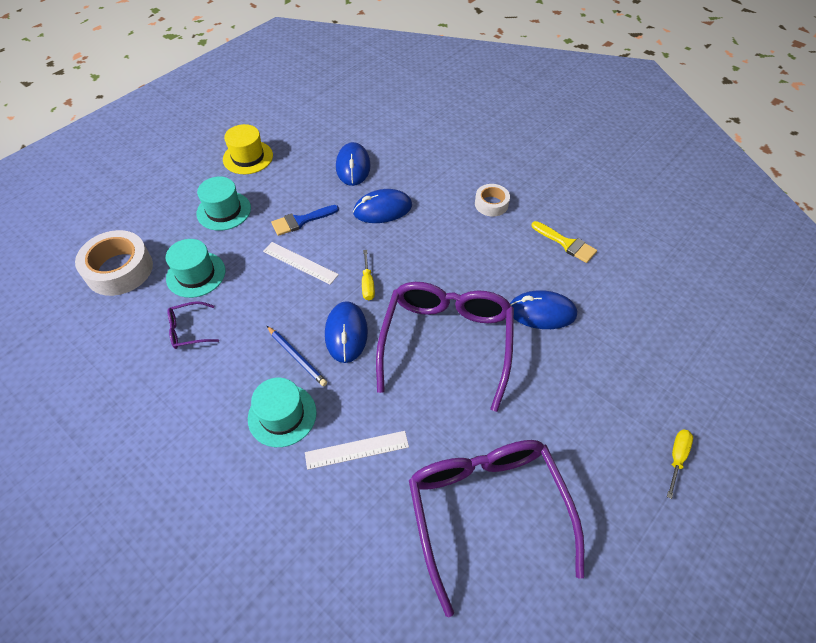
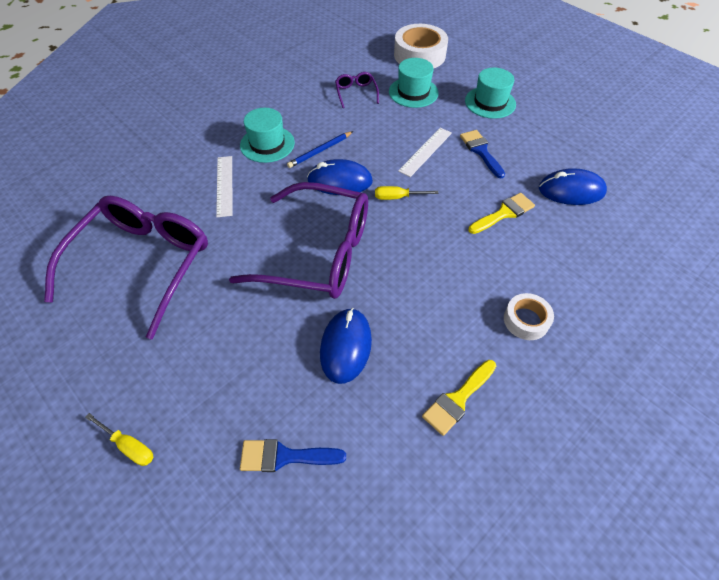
camera: 95 degrees right, 0 degrees up
(248, 157) = (568, 113): yellow hat -> none
(382, 209) = (504, 213): blue mouse -> yellow brush
(487, 511) = (142, 264): purple glasses -> purple glasses turned 60 degrees counterclockwise
(643, 343) = (284, 456): none -> blue brush

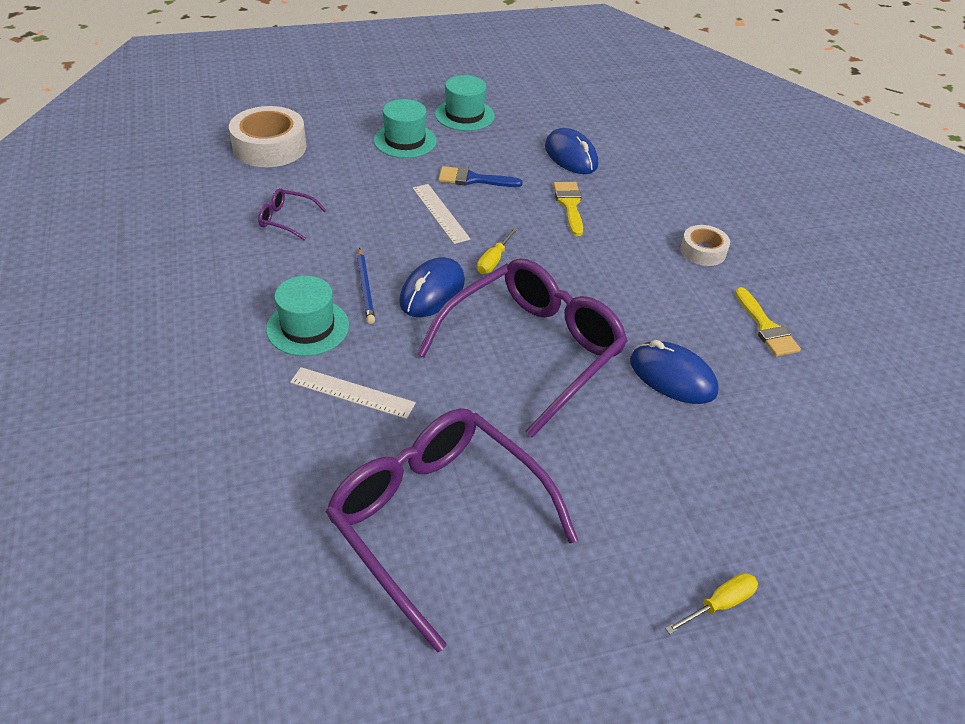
camera: 65 degrees left, 10 degrees down
(284, 456) = (781, 469): blue brush -> none
(413, 92) = (333, 179): turquoise hat -> turquoise hat (464, 115)
(571, 191) = (571, 156): blue mouse -> blue mouse turned 60 degrees counterclockwise

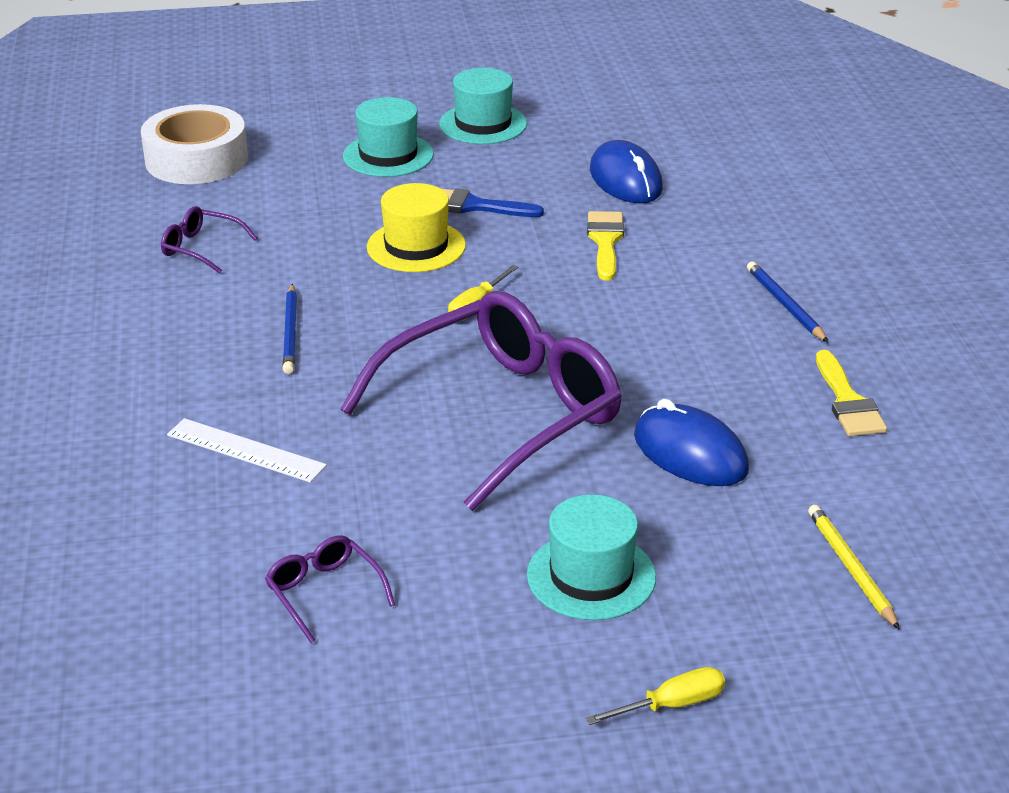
camera: 10 degrees right, 10 degrees down
(308, 327) = (203, 374): turquoise hat -> turquoise hat (591, 576)
(432, 292) = (381, 340): blue mouse -> none
(437, 520) = (324, 593): purple glasses -> purple glasses, size x0.41
(440, 213) = (416, 246): white ruler -> yellow hat
(703, 251) = (785, 305): white tape -> blue pencil
(810, 469) = (851, 568): none -> yellow pencil

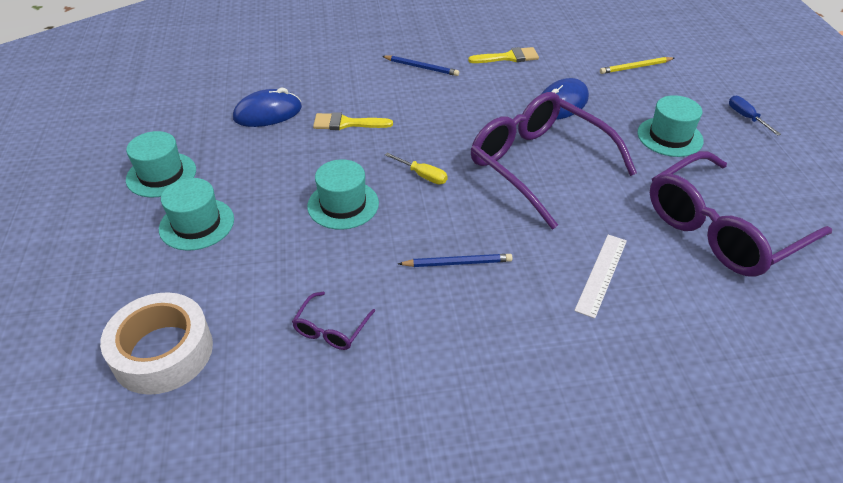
camera: 90 degrees left, 10 degrees up
(324, 593) = (722, 229): purple glasses -> purple glasses, size x2.47
(416, 246) = (343, 204): yellow hat -> turquoise hat
(474, 206) = (289, 178): blue brush -> none
(672, 705) = (746, 117): yellow screwdriver -> blue screwdriver
(785, 305) = (421, 67): blue pencil -> blue pencil turned 135 degrees counterclockwise

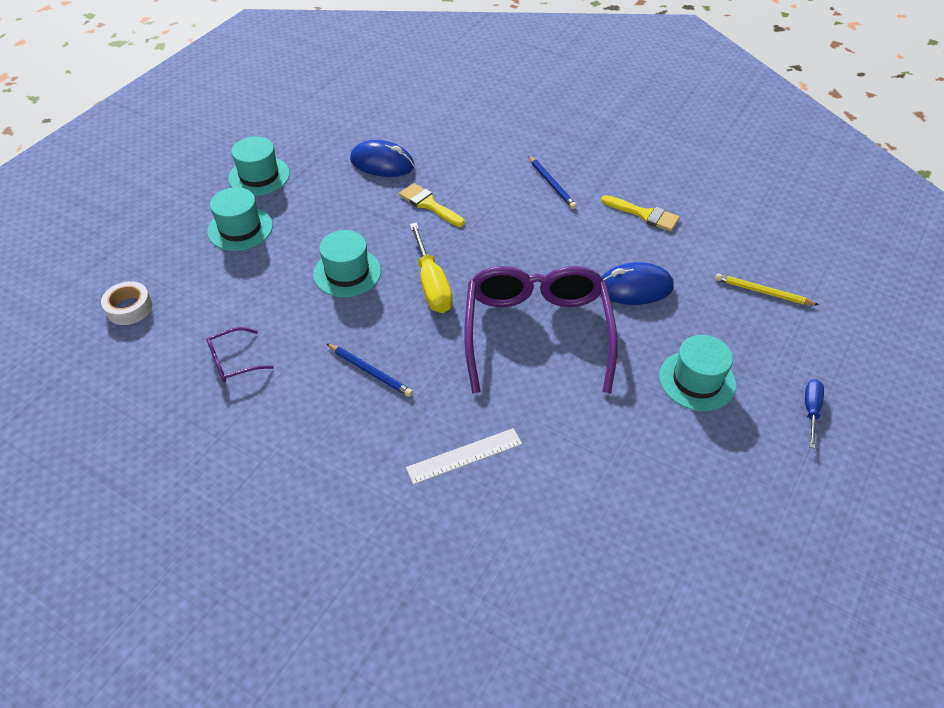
camera: 40 degrees right, 5 degrees up
(163, 352) = (129, 308): white tape -> white tape, size x0.57
(423, 176) = (432, 284): yellow screwdriver -> yellow screwdriver, size x1.71
(722, 229) = (623, 493): purple glasses -> none

